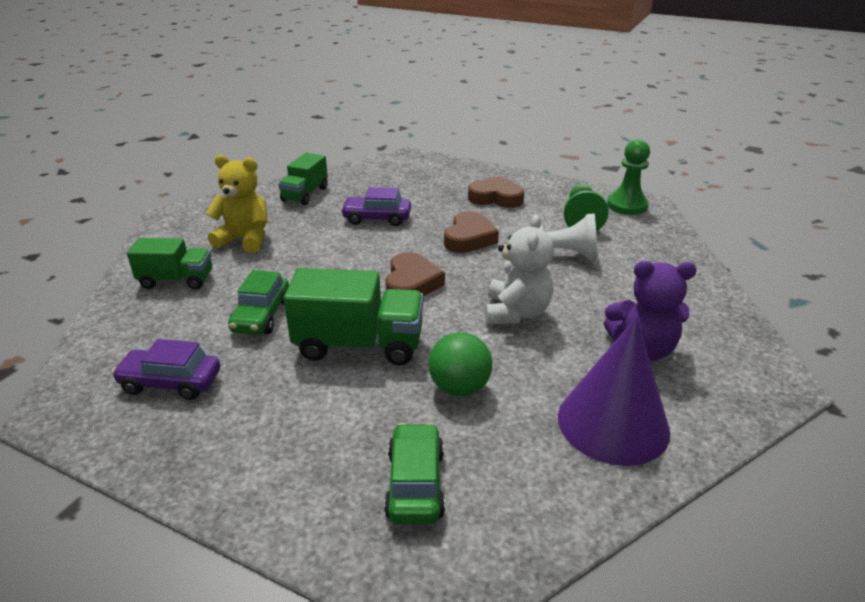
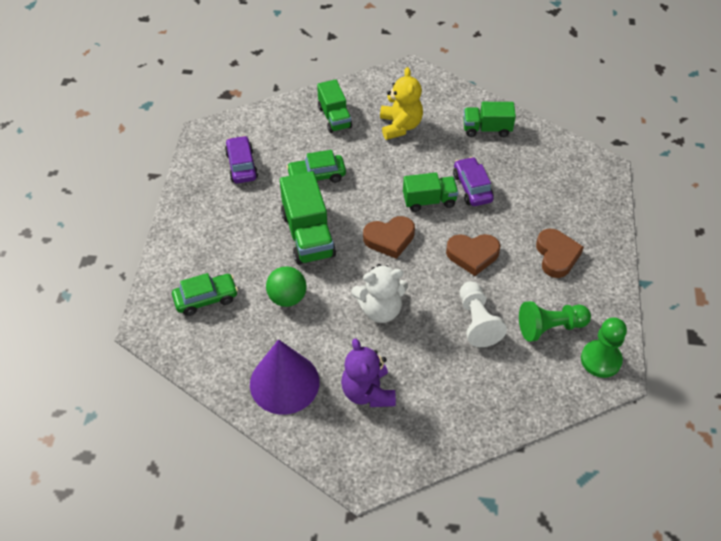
camera: 70 degrees right, 20 degrees up
(374, 246) = (429, 200): none -> green truck

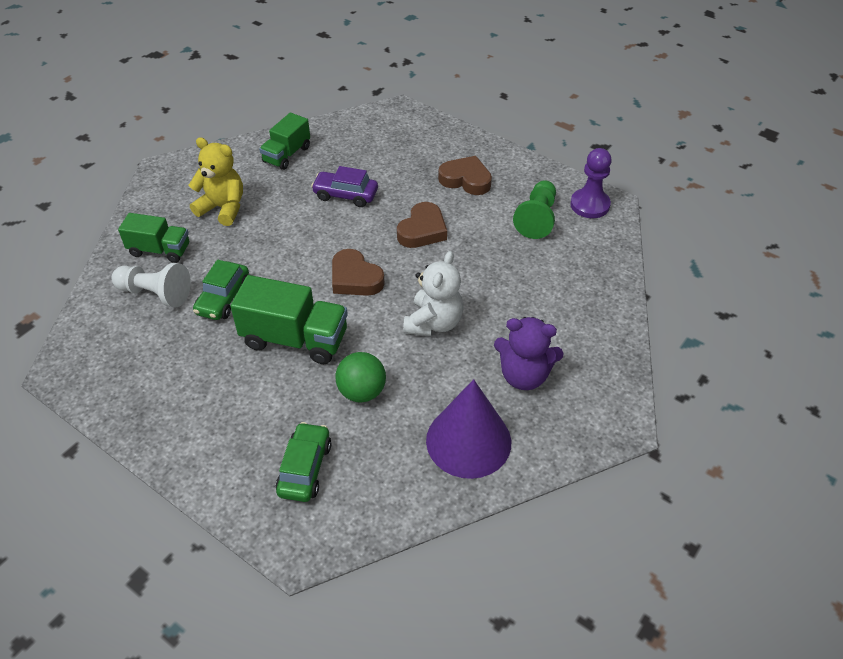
camera: 60 degrees left, 5 degrees down
(241, 165) = (145, 356): purple car -> none
(389, 239) = (355, 278): brown heart -> brown heart turned 120 degrees clockwise
(429, 200) = (334, 230): green truck -> none
(477, 321) = (498, 261): white pawn -> white pawn (155, 294)
(601, 360) = (590, 205): green pawn -> purple pawn

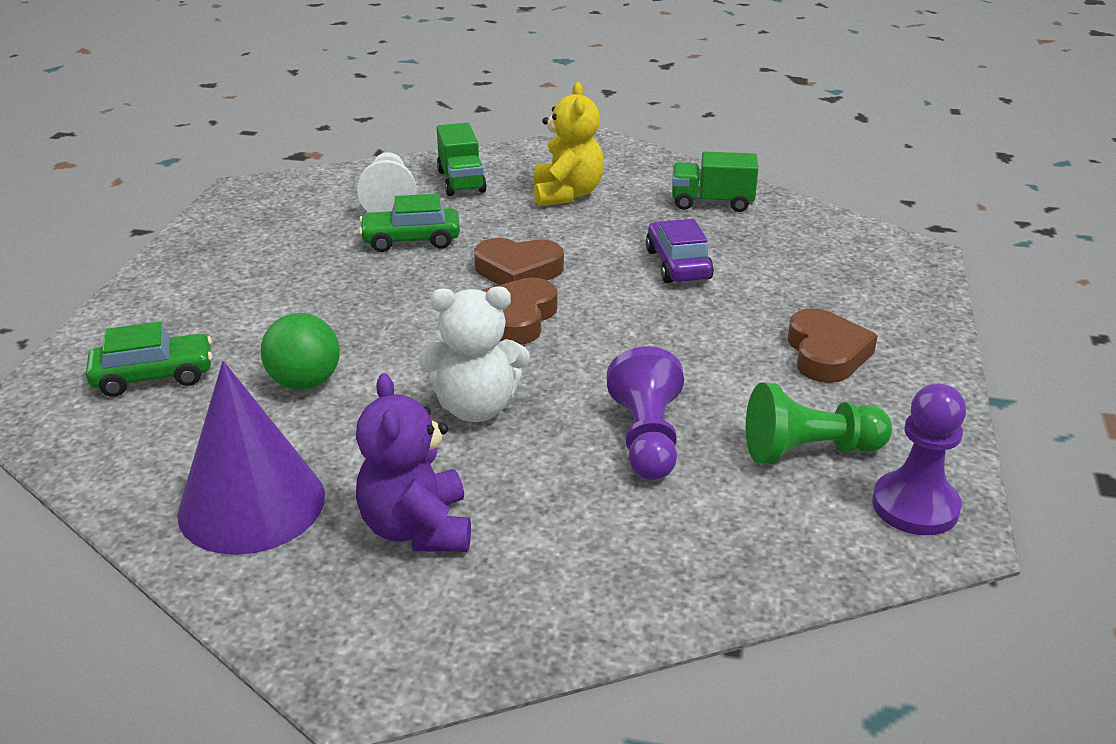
camera: 65 degrees right, 15 degrees down
(295, 339) = (372, 306): green truck -> none
(422, 230) = (667, 345): brown heart -> brown heart (518, 270)
(497, 268) = (647, 438): none -> purple pawn

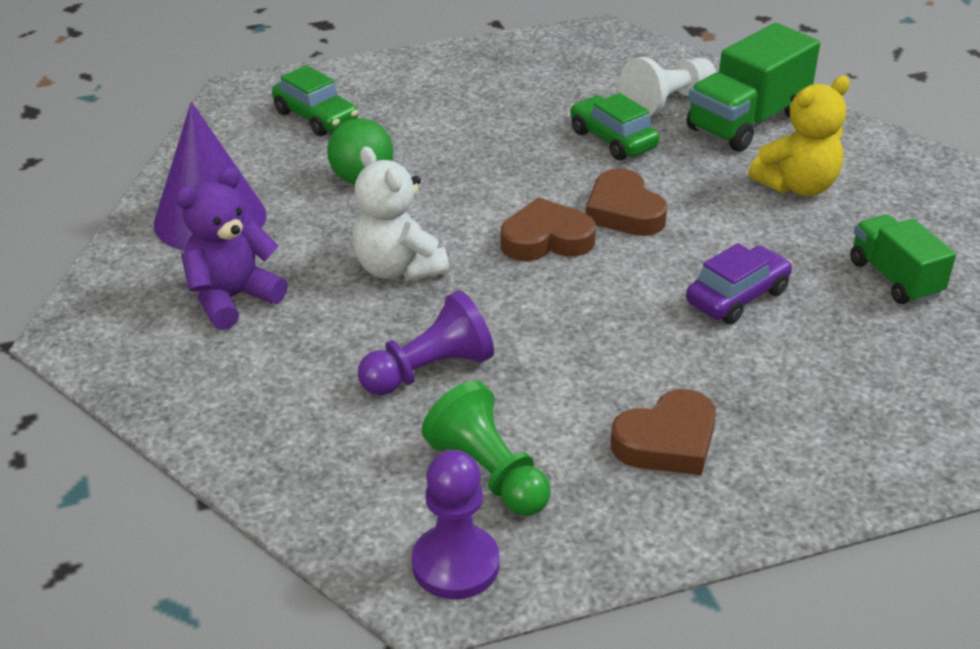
camera: 60 degrees right, 5 degrees up
(461, 181) = (747, 122): green truck -> green truck, size x1.55

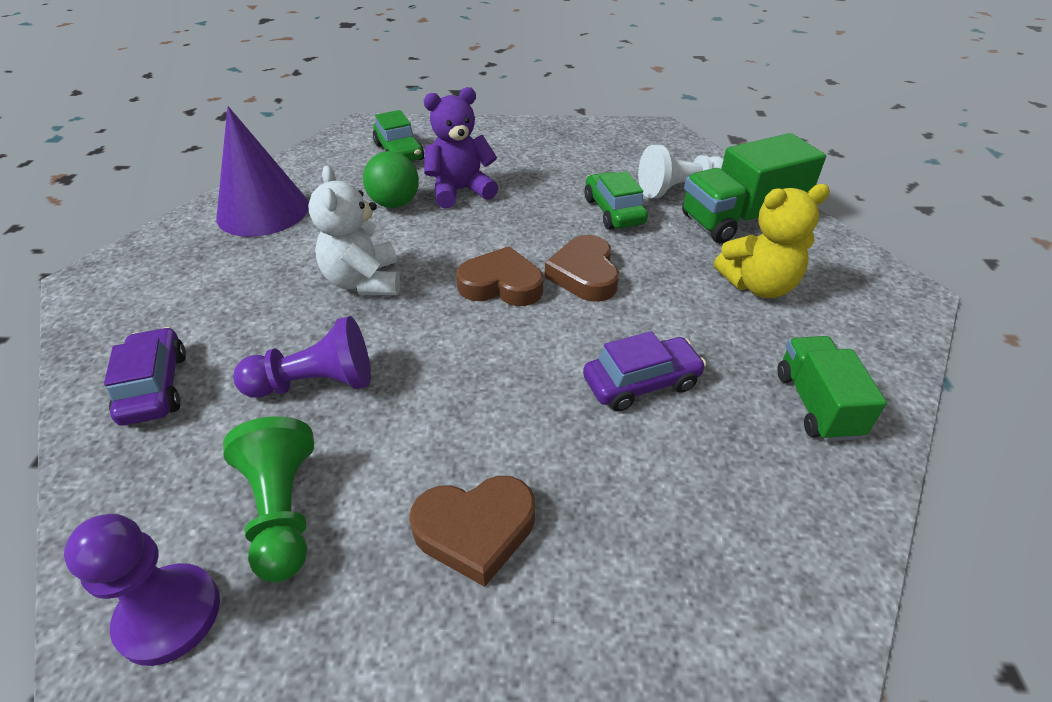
camera: 20 degrees right, 5 degrees up
(232, 298) = (222, 277): purple teddy bear -> purple teddy bear (460, 191)
(265, 413) = (155, 387): none -> purple car

